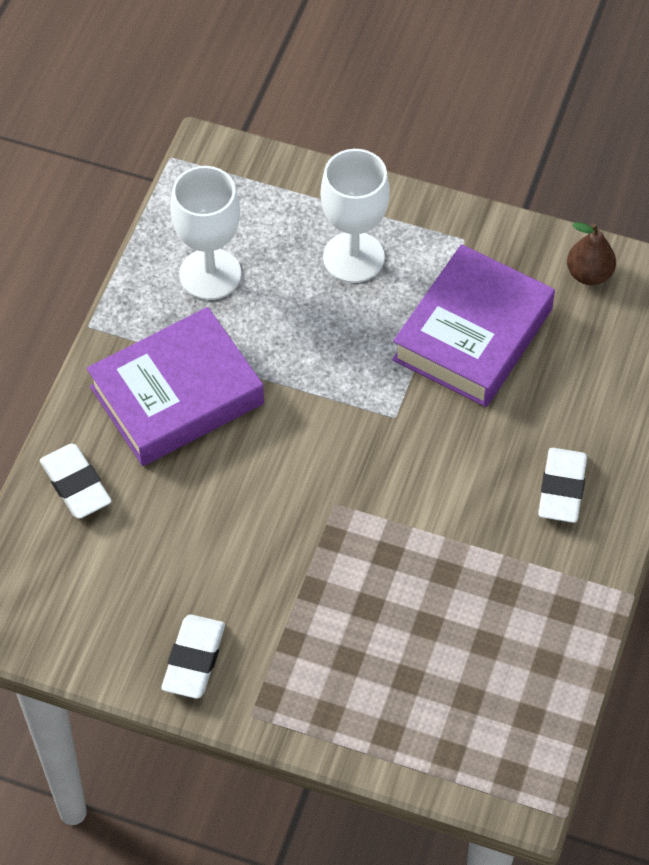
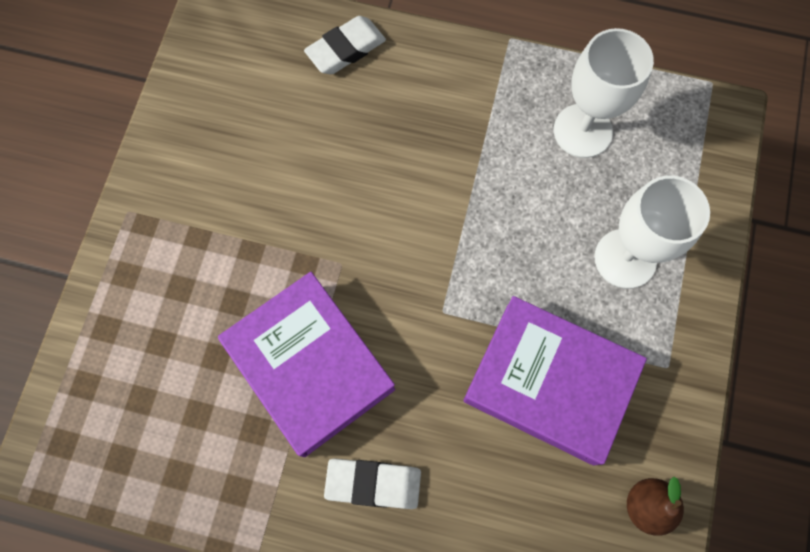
camera: 85 degrees right, 15 degrees up
(177, 395) = (445, 117): purple book -> purple book (309, 366)
(194, 660) = (180, 160): white eraser -> none

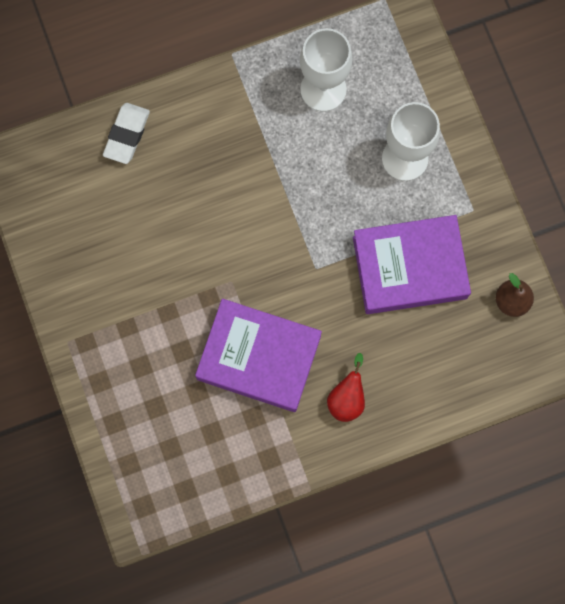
camera: 35 degrees left, 5 degrees up
(373, 483) = (347, 398): white eraser -> red pear

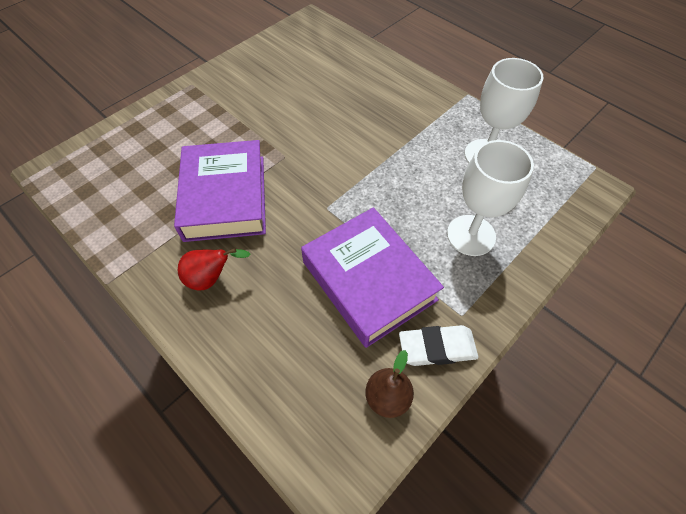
camera: 65 degrees right, 20 degrees down
(127, 135) = (365, 63): white eraser -> white eraser (437, 348)

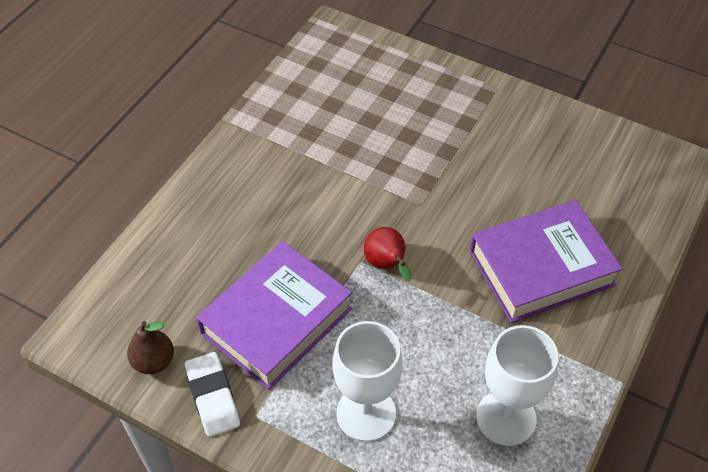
camera: 75 degrees right, 5 degrees down
(211, 278) = (246, 190): red pear -> red pear (387, 265)
(225, 197) = (344, 170): purple book -> purple book (541, 268)

